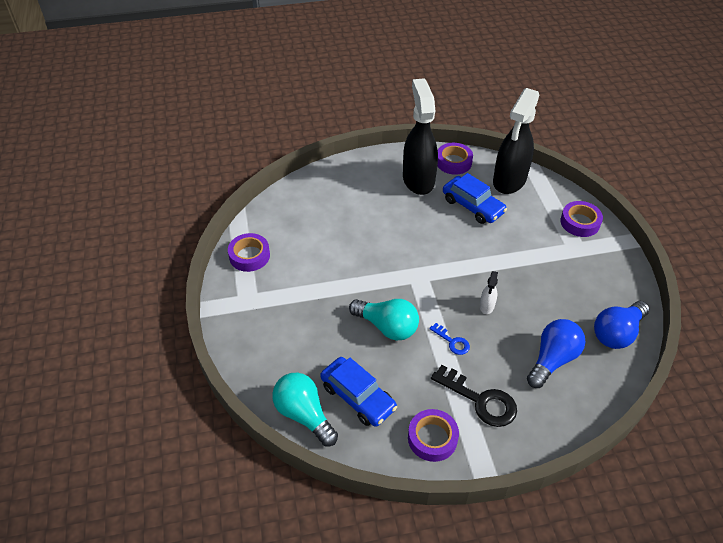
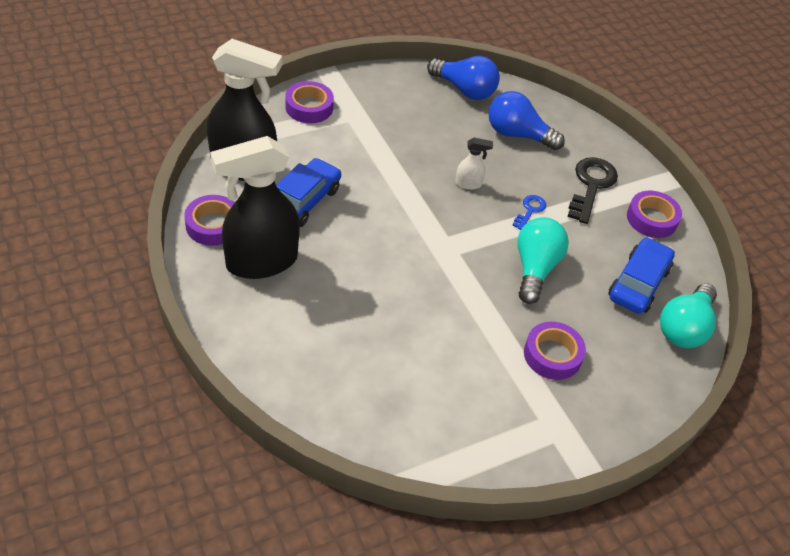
camera: 110 degrees left, 0 degrees up
(249, 256) = (477, 445): purple tape -> purple tape (552, 355)

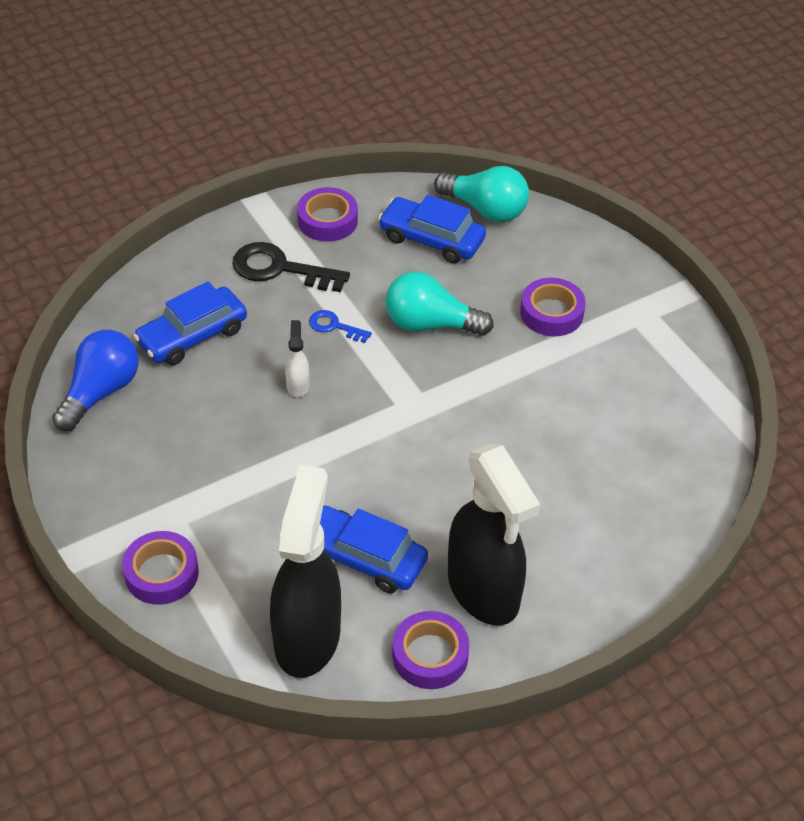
camera: 90 degrees left, 0 degrees up
(518, 134) = (192, 335): blue light bulb -> blue car

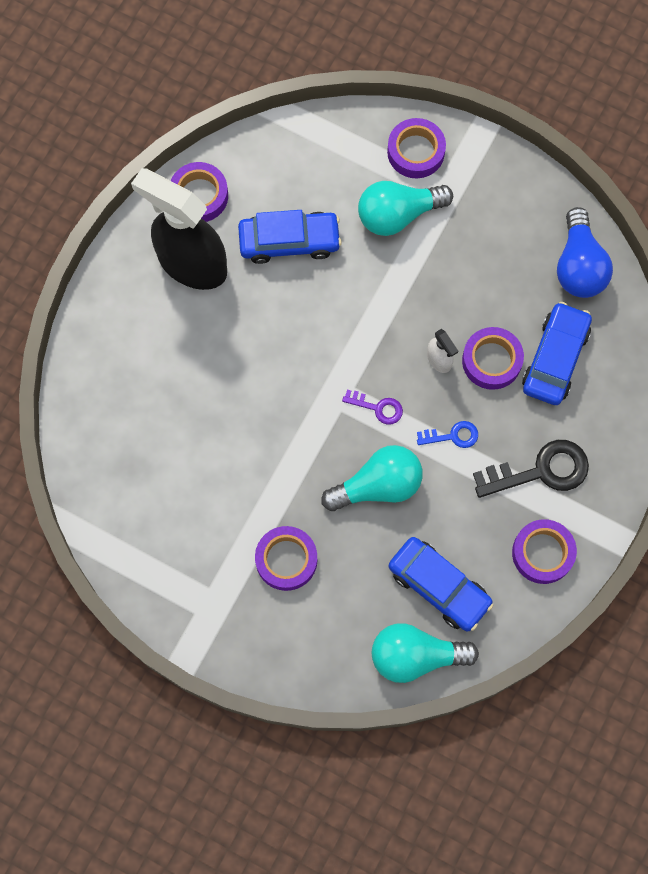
camera: 150 degrees right, 25 degrees up
(231, 524) = (398, 214): none -> turquoise light bulb
(250, 361) = (491, 361): none -> purple tape
(307, 637) = (287, 163): black spray bottle -> none
(385, 378) = (377, 407): none -> purple key
(431, 239) = (439, 586): blue car -> blue car turned 45 degrees clockwise

